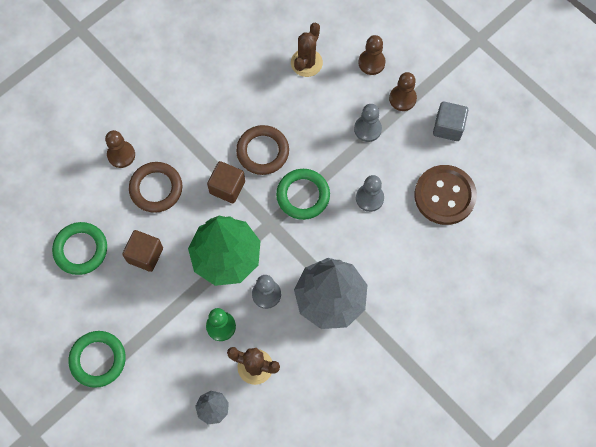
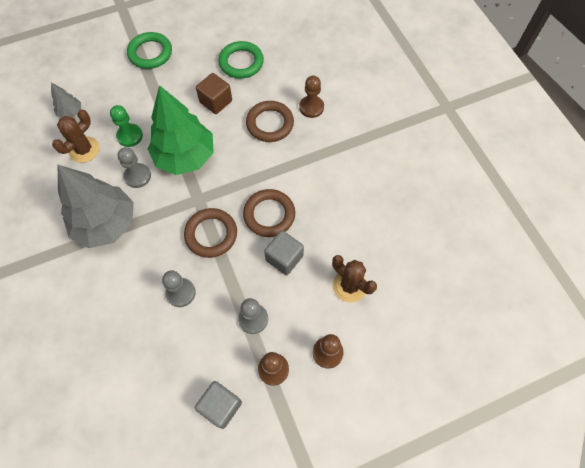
camera: 110 degrees right, 5 degrees down
(227, 187) = (247, 176): brown cube -> none
(301, 123) = (284, 258): none -> grey cube
(303, 195) = (211, 234): green ring -> brown ring
(444, 196) = (148, 368): brown button -> none

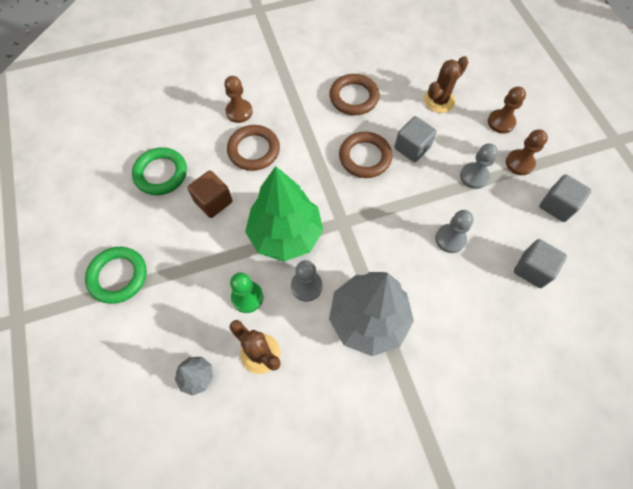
camera: 85 degrees left, 0 degrees up
(147, 371) = (532, 269): none -> grey cube
(211, 234) = (385, 210): brown ring -> brown ring (354, 97)

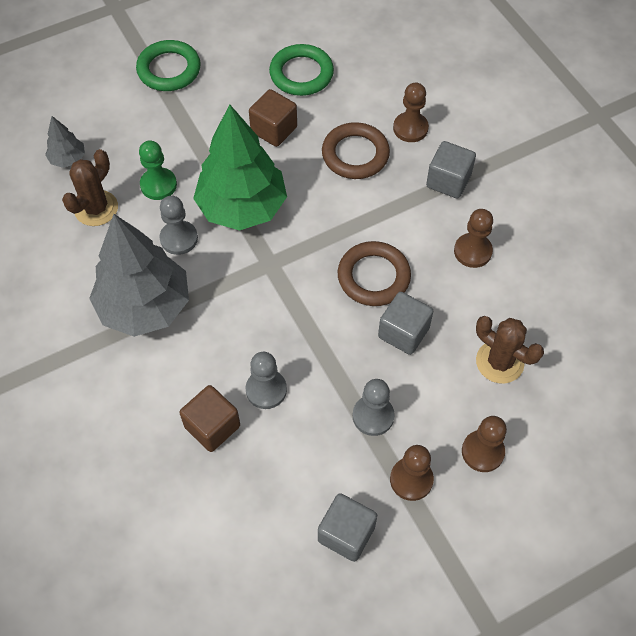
camera: 80 degrees right, 5 degrees down
(354, 97) = (472, 251): brown ring -> brown pawn
(478, 279) = (212, 426): none -> brown cube
(532, 269) = (236, 496): grey cube -> grey cube (448, 181)

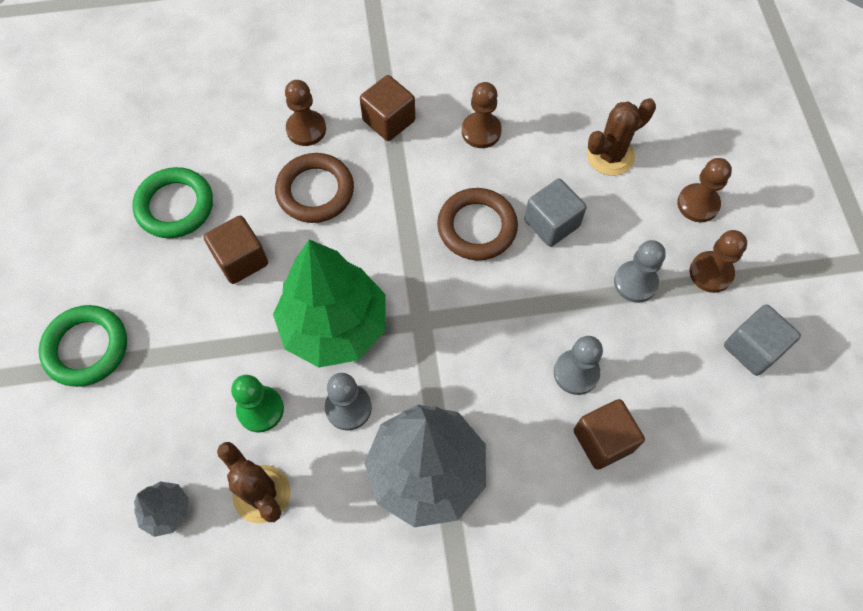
camera: 70 degrees left, 5 degrees up
(448, 181) = (389, 120): grey cube -> brown cube

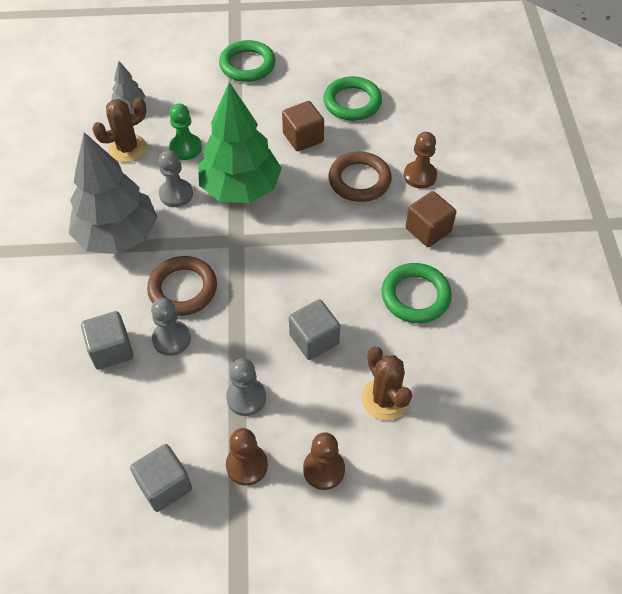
camera: 95 degrees right, 10 degrees down
(477, 227) = (316, 284): brown ring -> brown ring (183, 289)
(481, 131) = (415, 296): brown pawn -> green ring
(603, 440) = (111, 350): brown cube -> grey cube

